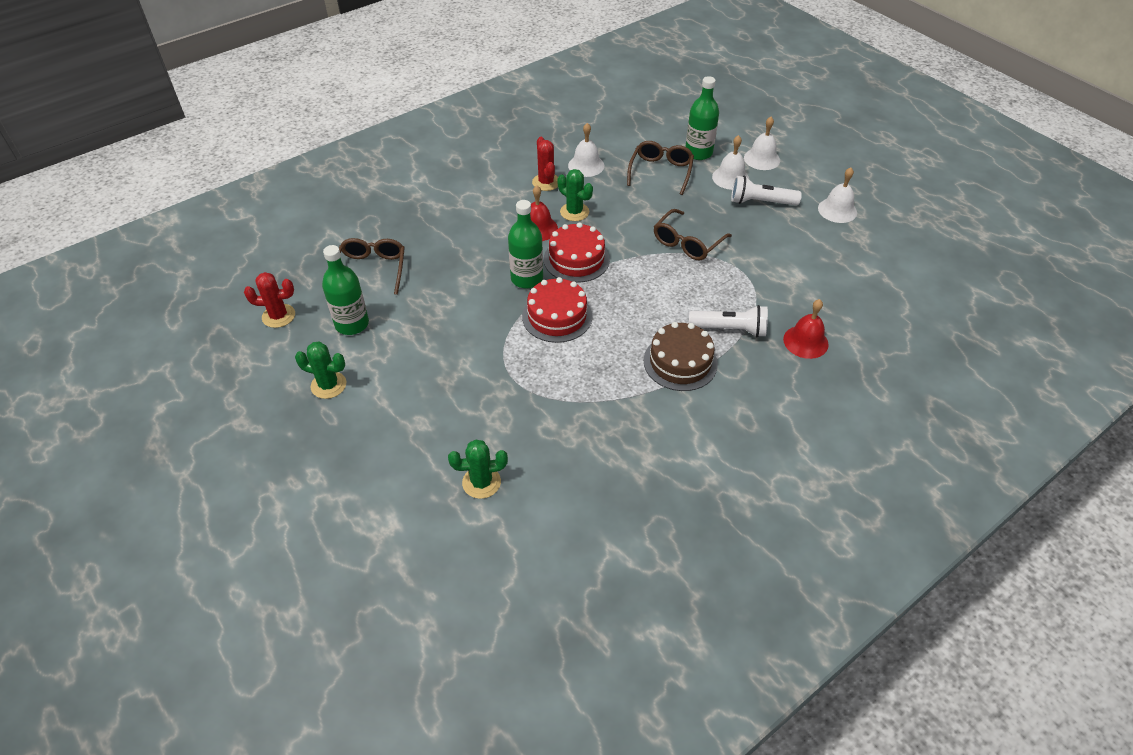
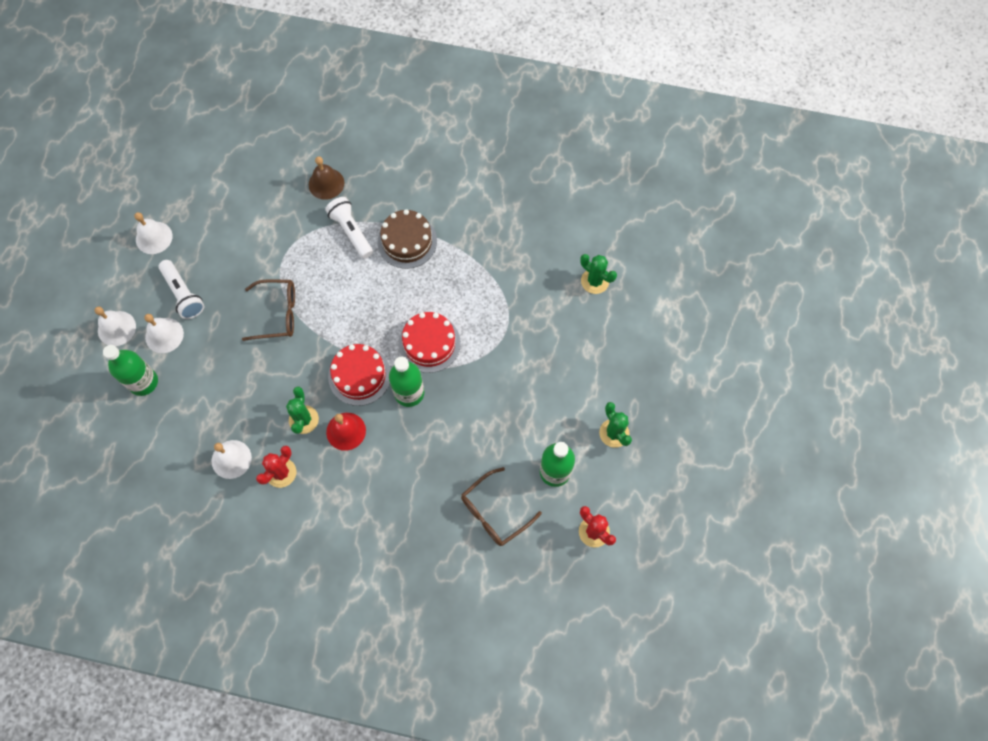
camera: 130 degrees left, 20 degrees up
(660, 172) = (196, 393): brown glasses -> none
(805, 341) = (326, 183): red bell -> brown bell

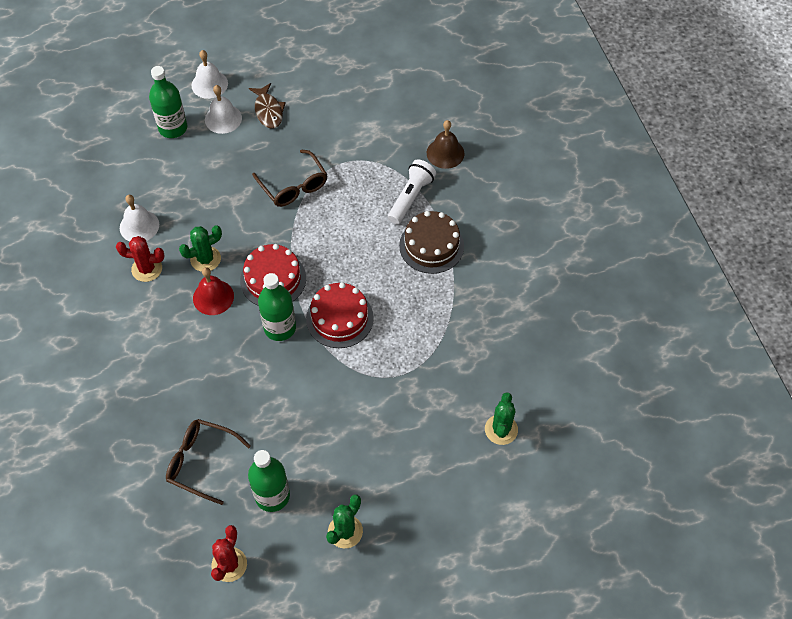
camera: 60 degrees right, 10 degrees down
(154, 237) = (307, 63): white bell -> none
(183, 294) = (268, 111): white flashlight -> brown fish

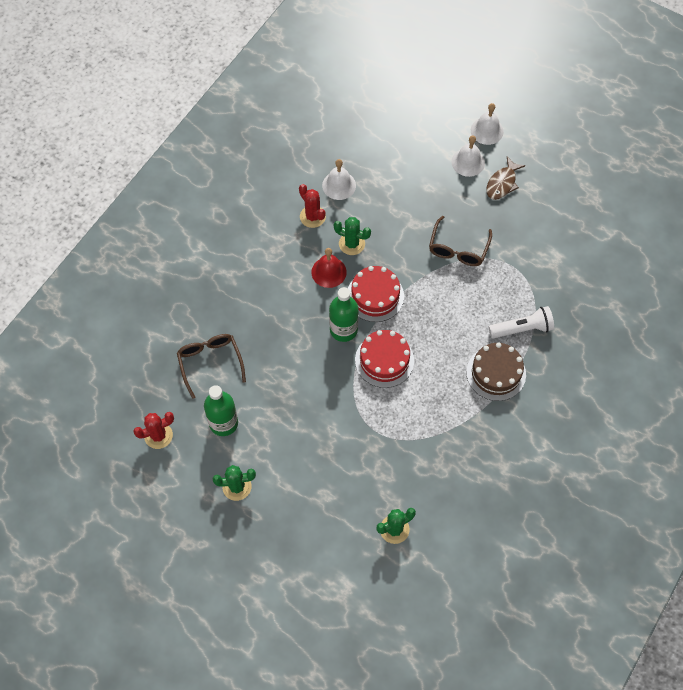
camera: 50 degrees right, 5 degrees up
(173, 128) = (430, 140): green bottle -> none
(445, 153) = (582, 322): brown bell -> none

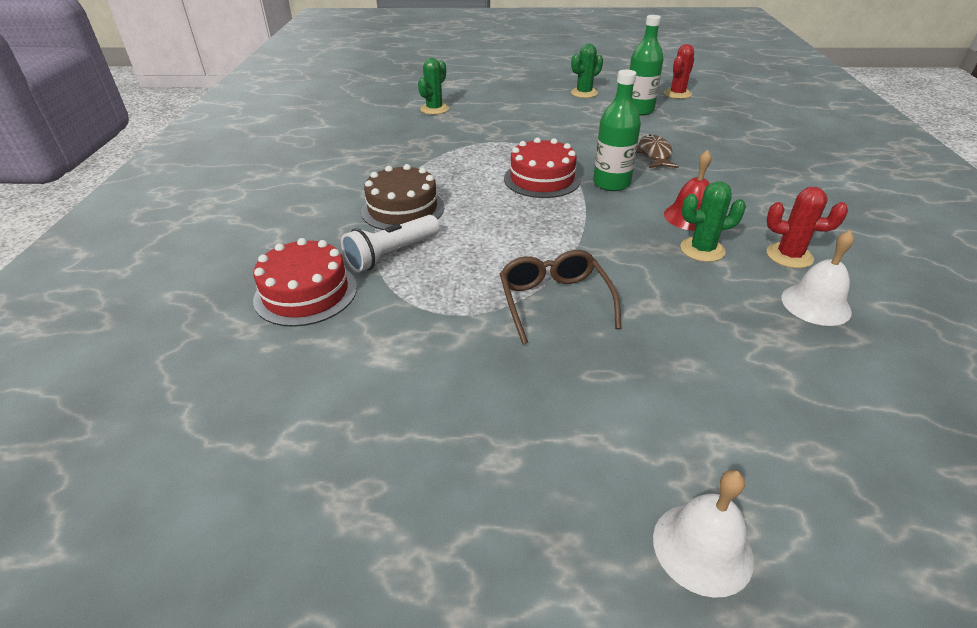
camera: 150 degrees right, 25 degrees down
(210, 363) = (701, 130): brown glasses -> none
(375, 296) = (611, 217): red cake -> red cake (306, 293)
(468, 162) = (669, 445): white bell -> none
(502, 183) = (566, 436): brown fish -> brown fish (654, 154)

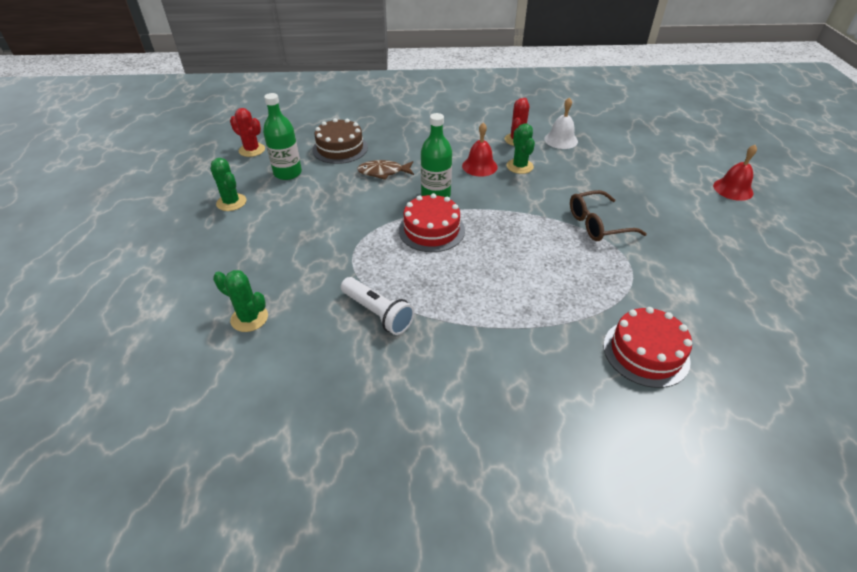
camera: 95 degrees left, 5 degrees up
(392, 254) = (574, 308): white flashlight -> white flashlight (377, 313)
(403, 209) = (500, 312): brown cake -> brown cake (340, 148)
(702, 548) = (733, 189): white bell -> red bell

